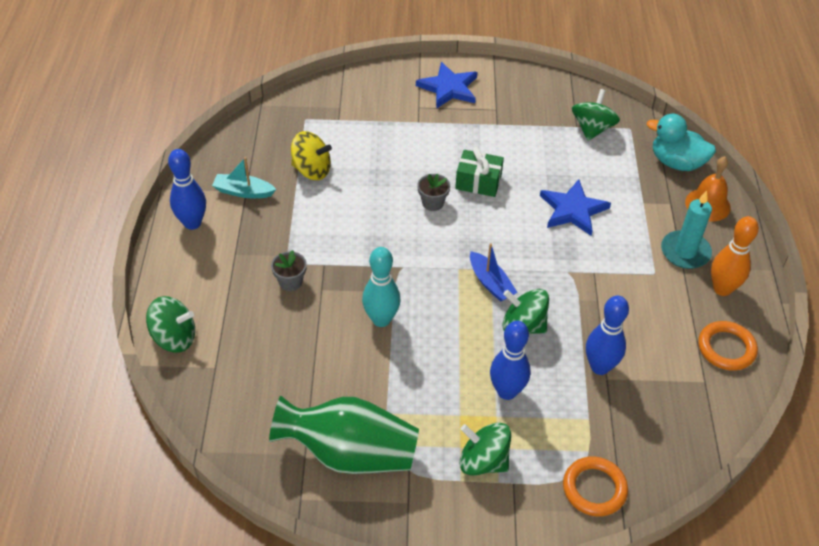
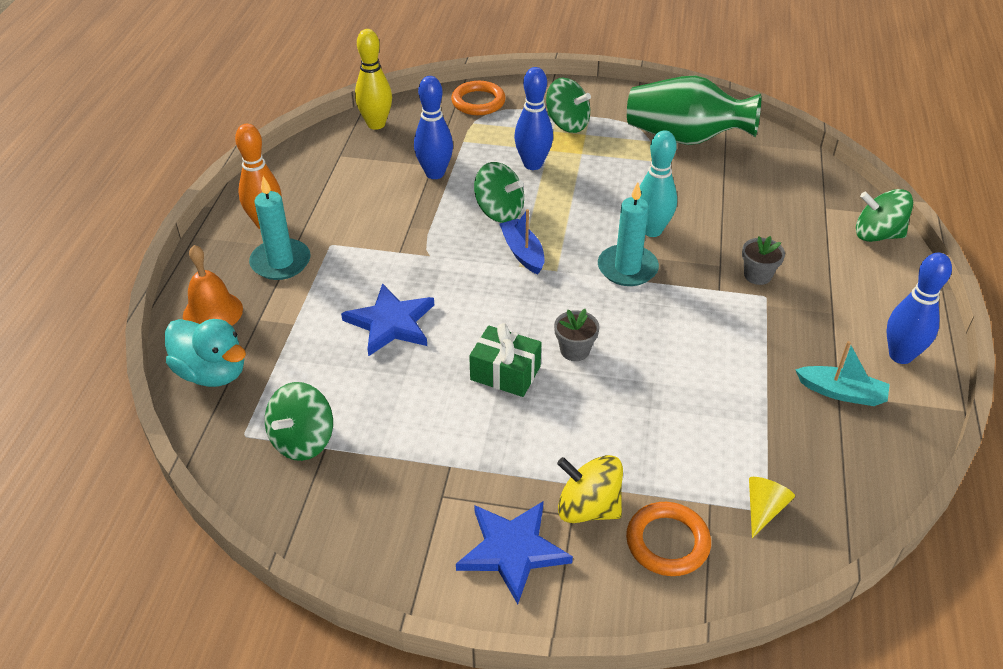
camera: 170 degrees left, 5 degrees down
(307, 119) = (763, 509): none -> yellow cone
(312, 170) = (746, 416): yellow spinning top -> yellow spinning top (588, 508)
(400, 277) = (627, 268): none -> turquoise candle
(692, 433) = (376, 124): none -> yellow bowling pin
(726, 348) = (300, 176): orange ring -> orange ring (667, 542)

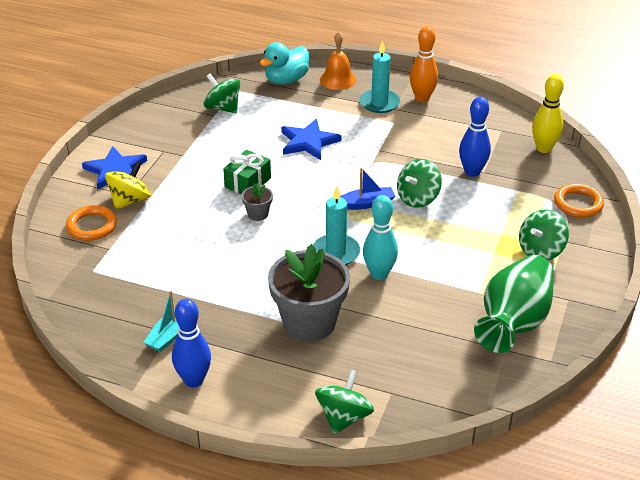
camera: 100 degrees right, 5 degrees down
(533, 164) = (479, 223): blue bowling pin -> none
(757, 275) = (309, 322): grey flower pot -> grey flower pot, size x2.28
(763, 509) = (94, 270): yellow cone -> none

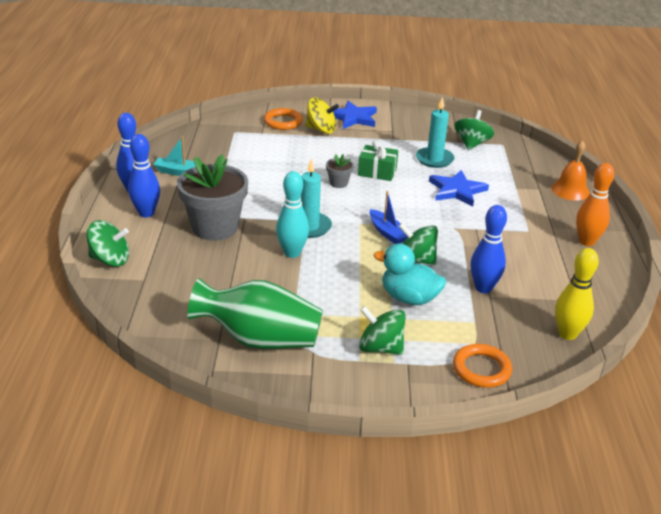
camera: 70 degrees right, 5 degrees down
(254, 375) = (146, 213): none -> blue bowling pin
(286, 80) = (542, 165): turquoise duck -> turquoise duck (409, 298)
(379, 103) = (553, 218): turquoise candle -> turquoise candle (434, 159)

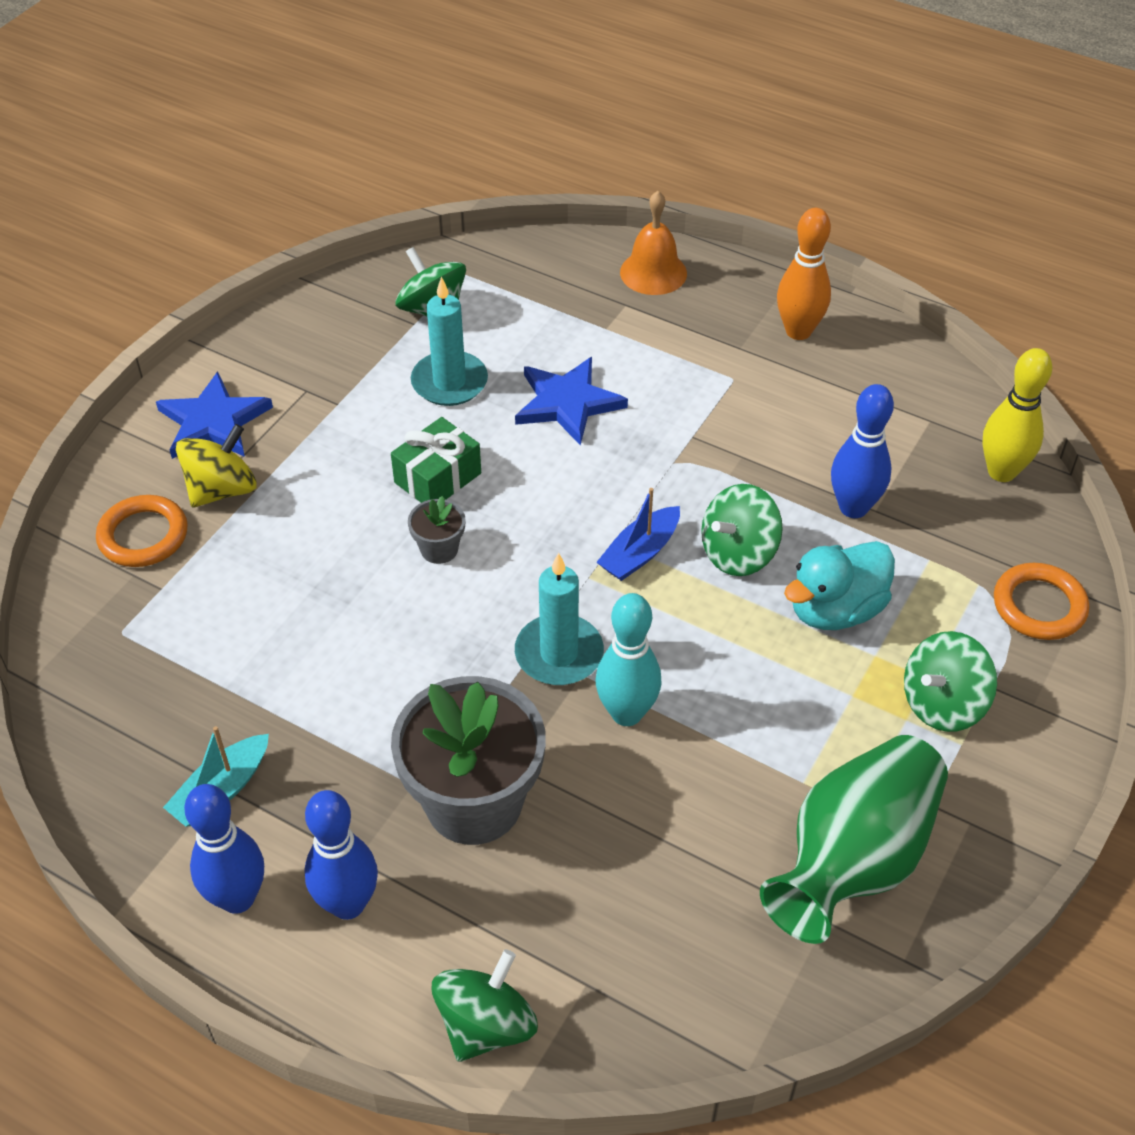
camera: 60 degrees left, 15 degrees up
(387, 233) = (640, 553): blue boat -> blue boat turned 135 degrees clockwise

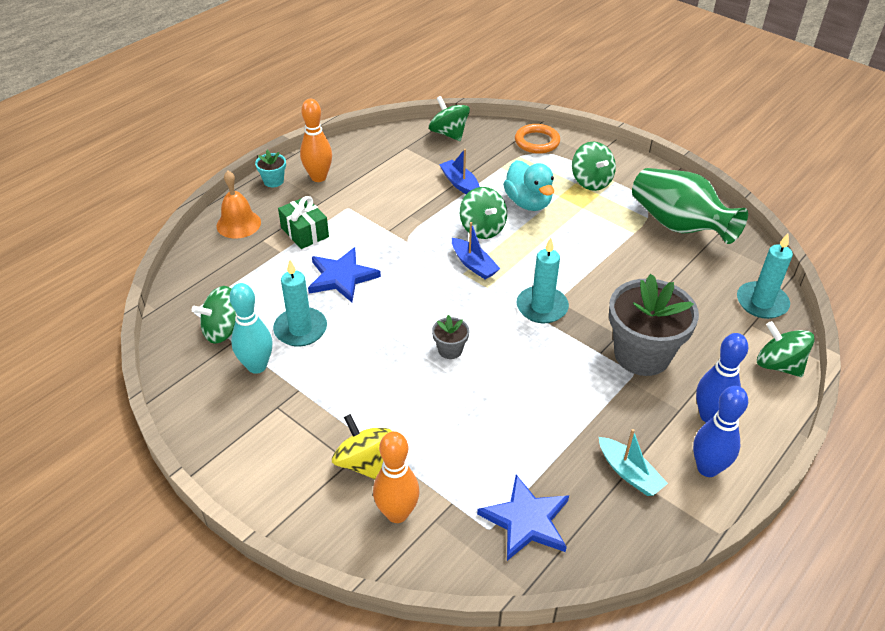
camera: 80 degrees left, 5 degrees down
(143, 536) = (397, 513): orange ring -> orange bowling pin
(213, 422) = (290, 465): blue star -> blue star (526, 520)
(437, 478) = (388, 344): green gift -> green gift (304, 232)
(626, 713) = (586, 286): turquoise bowling pin -> turquoise bowling pin (257, 366)
(654, 1006) = (761, 302): none -> turquoise candle
(768, 284) = (273, 181): none -> turquoise flower pot
(853, 507) = (460, 184): blue bowling pin -> blue boat
(1001, 472) = (449, 133): yellow bowling pin -> green spinning top

